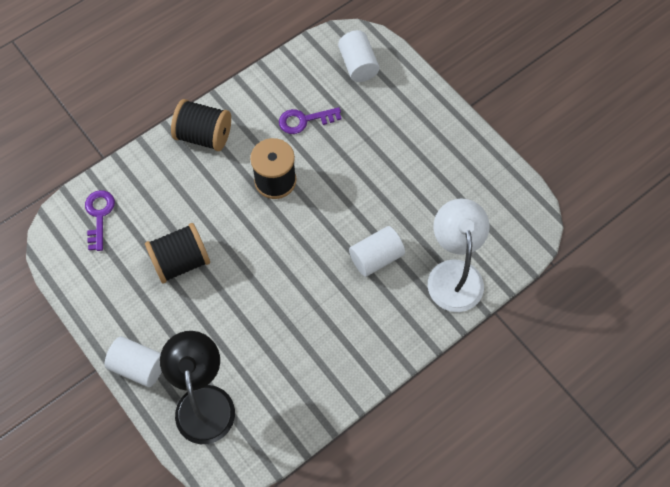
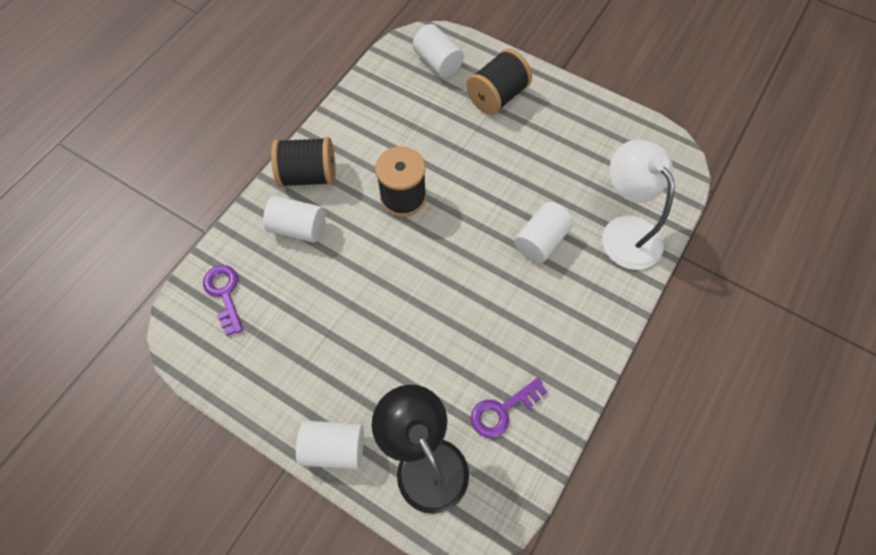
camera: 20 degrees left, 0 degrees up
(178, 179) = (298, 228): none -> white cylinder
(181, 261) = (336, 313): black spool -> black spool (497, 96)
(304, 120) = (407, 129): purple key -> purple key (502, 410)

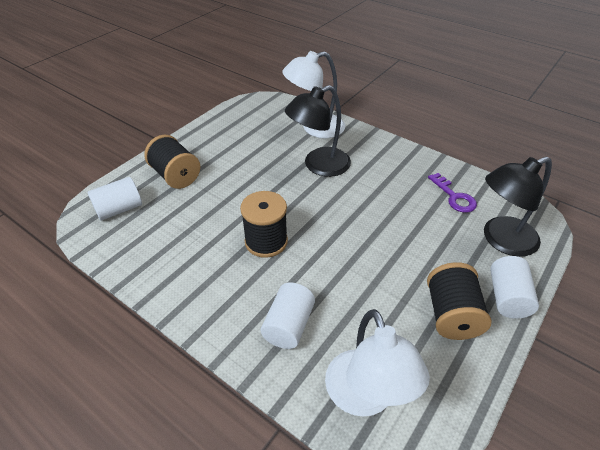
camera: 85 degrees left, 20 degrees down
(224, 294) = (365, 397): purple key -> white lamp
(309, 175) = (225, 316): black spool -> black spool (451, 315)
(540, 240) = (319, 166): white cylinder -> black lamp

